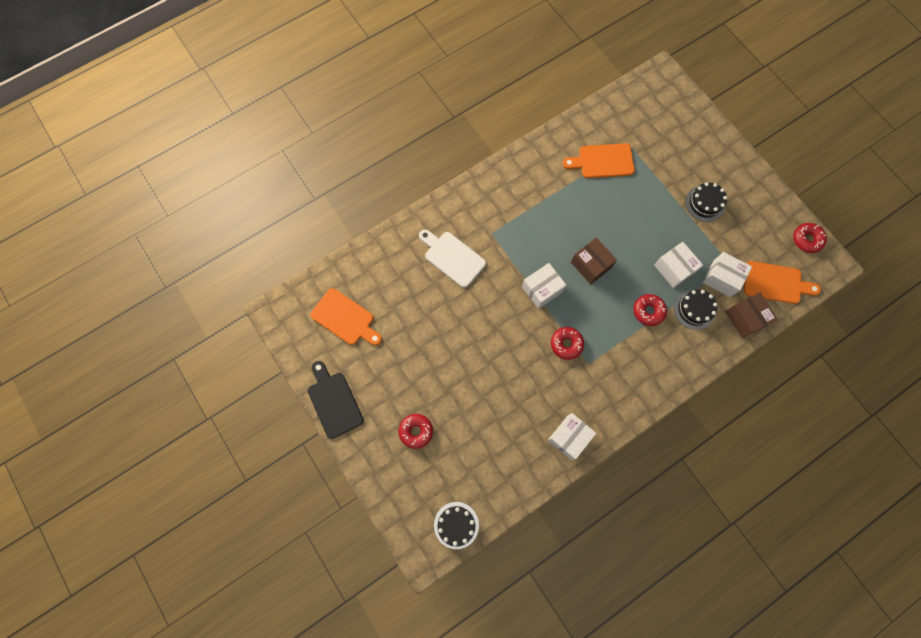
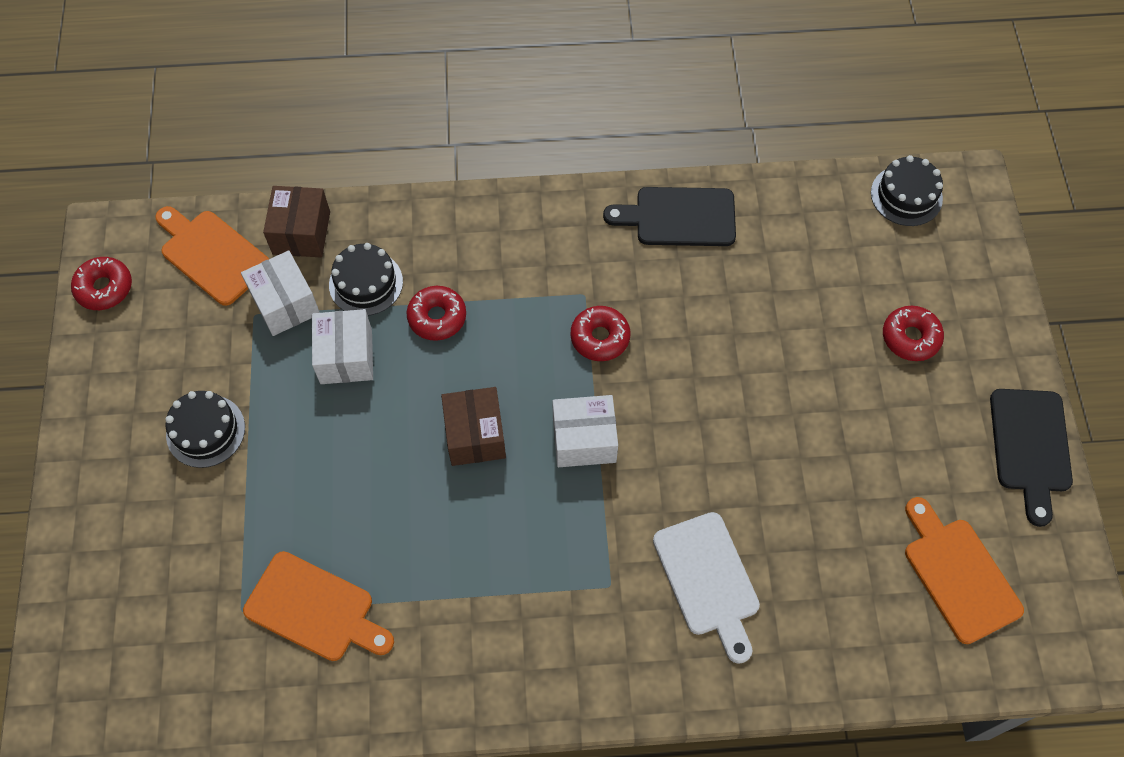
camera: 150 degrees left, 10 degrees down
(569, 437) = (679, 217): white box -> black cutting board

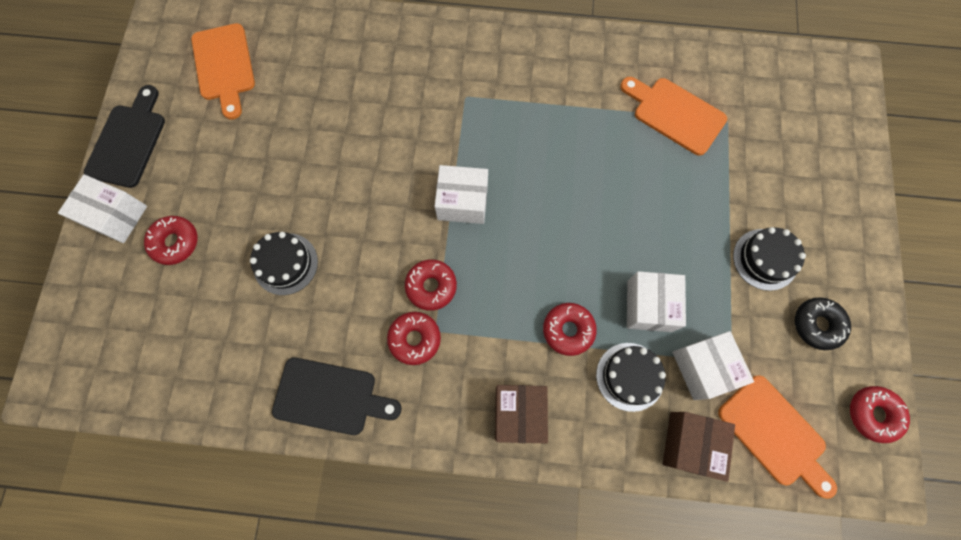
camera: 170 degrees left, 10 degrees up
(152, 367) = (817, 325): none -> black donut
(475, 435) = (547, 220): brown box -> brown box (519, 414)
(605, 282) = (415, 339): none -> red donut
(708, 579) = (396, 90): white cutting board -> none
(906, 195) = (113, 382): black cake -> black cake (285, 264)
(995, 355) = (116, 216): none -> white box

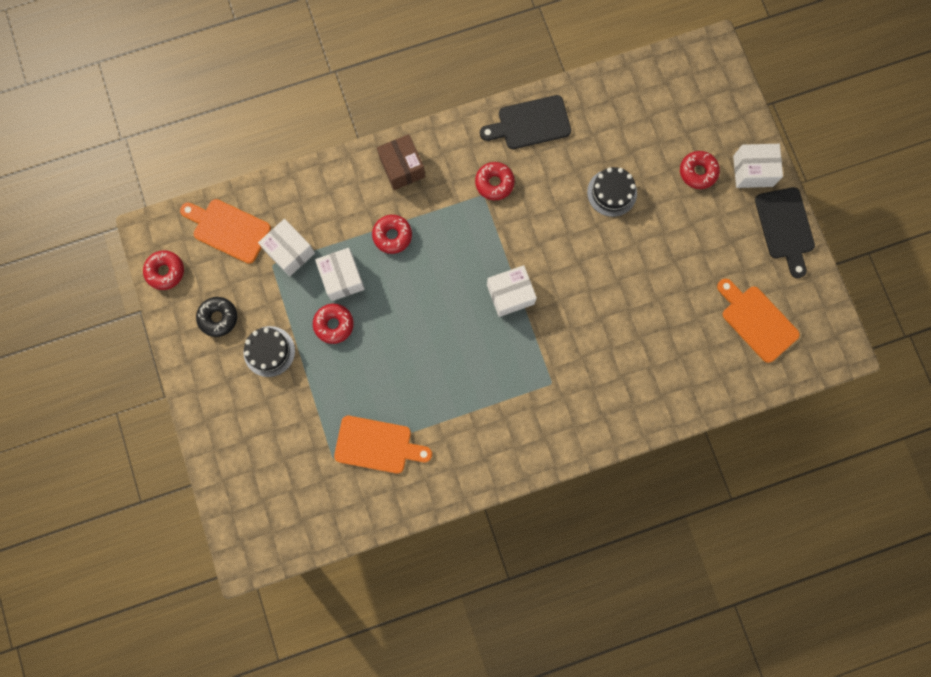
camera: 155 degrees right, 5 degrees up
(431, 286) = (501, 223): red donut -> red donut (334, 324)
(630, 376) = (338, 223): black cake -> none
(690, 444) = (283, 198): brown box -> none

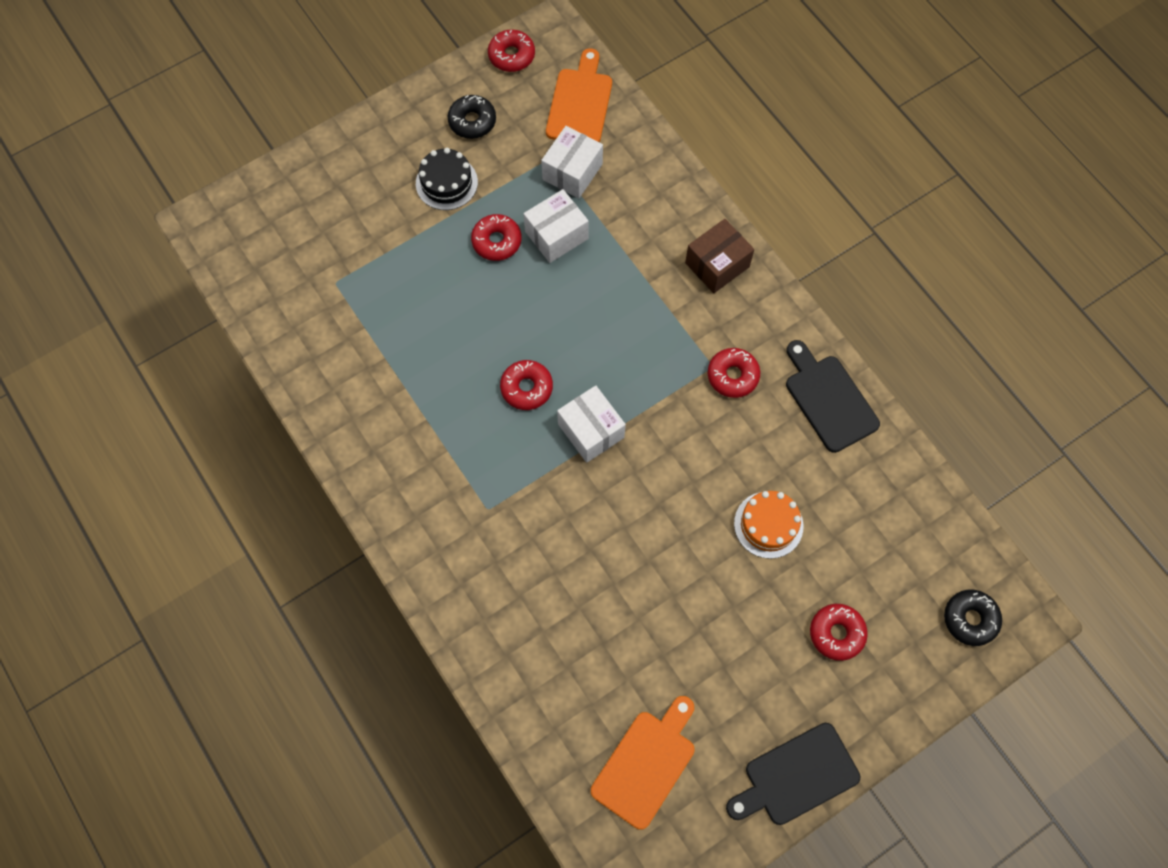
camera: 75 degrees right, 10 degrees down
(377, 445) = (362, 326): orange cutting board -> none
(392, 236) = (626, 276): red donut -> red donut (526, 388)
(612, 192) = (768, 524): black cake -> orange cake
(708, 85) = (970, 619): none -> black donut
(753, 171) = (865, 711): white box -> none

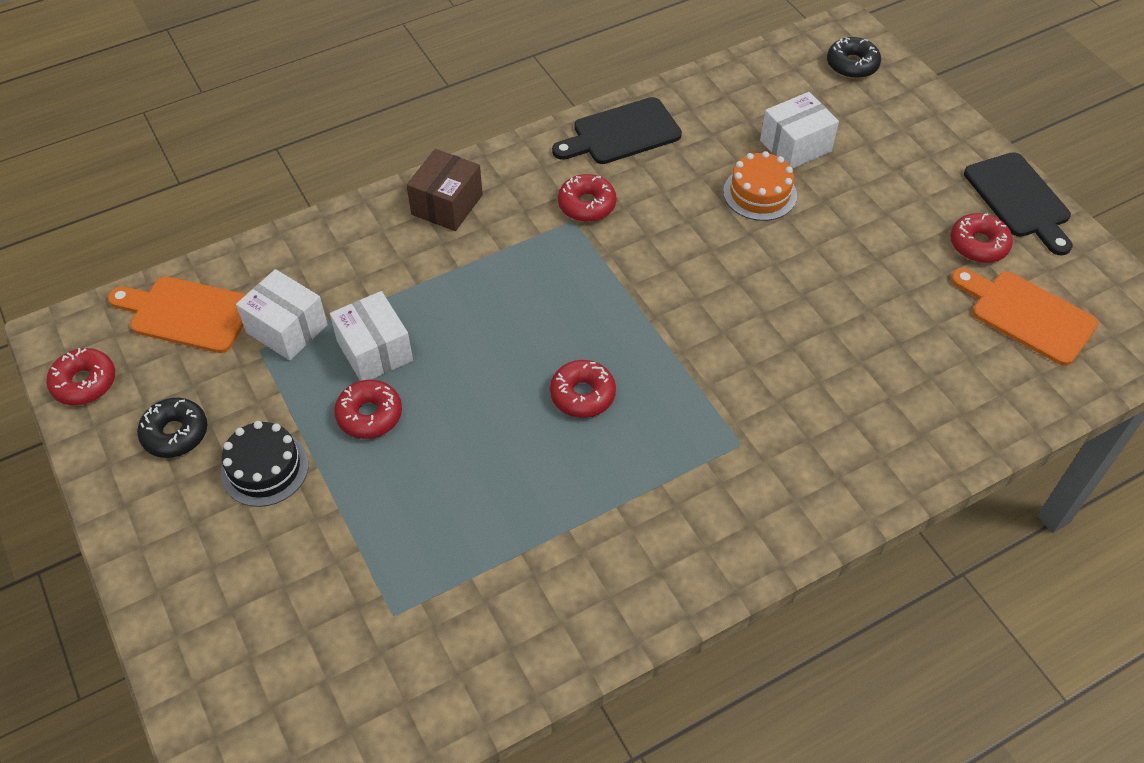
camera: 85 degrees left, 15 degrees down
(591, 431) = (644, 335): white box -> white box (795, 146)
(717, 265) = (447, 205): brown box -> brown box turned 60 degrees clockwise
(836, 633) = (873, 155): red donut -> red donut (978, 245)

